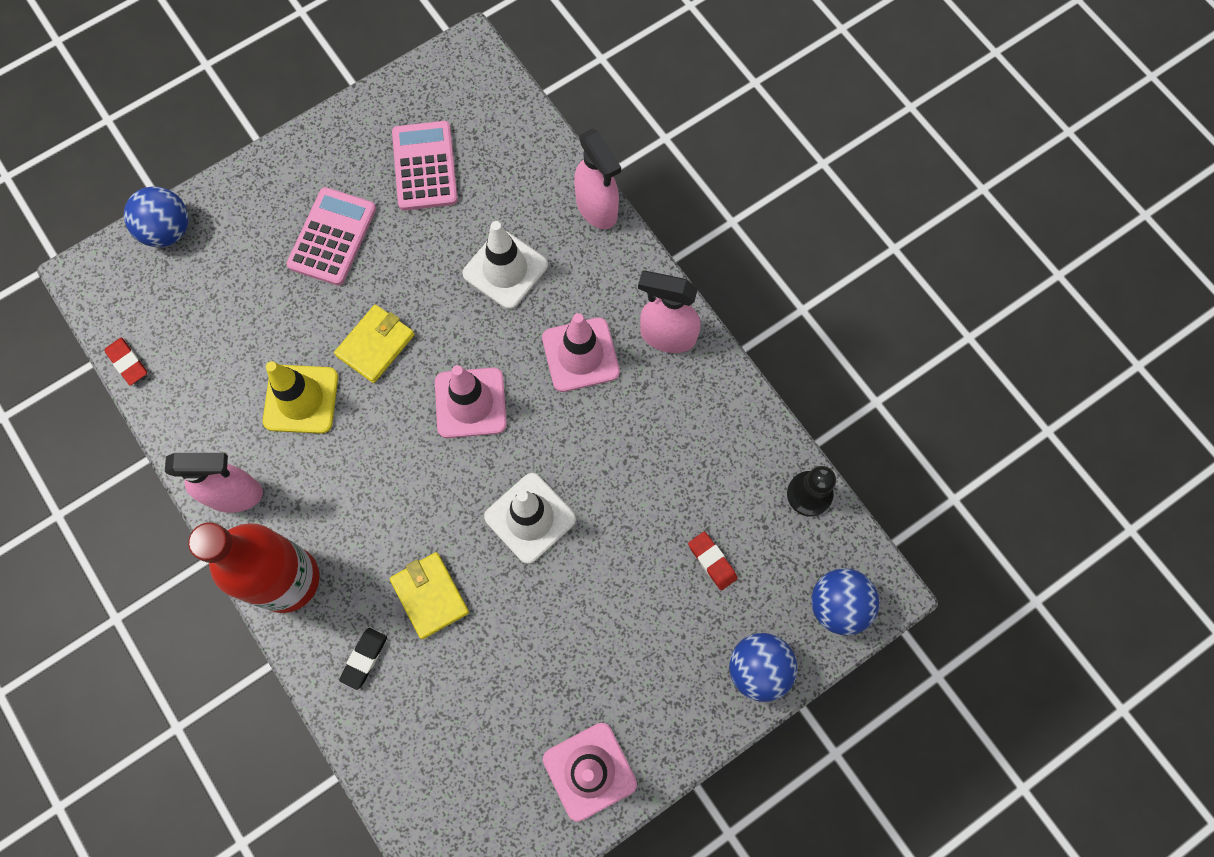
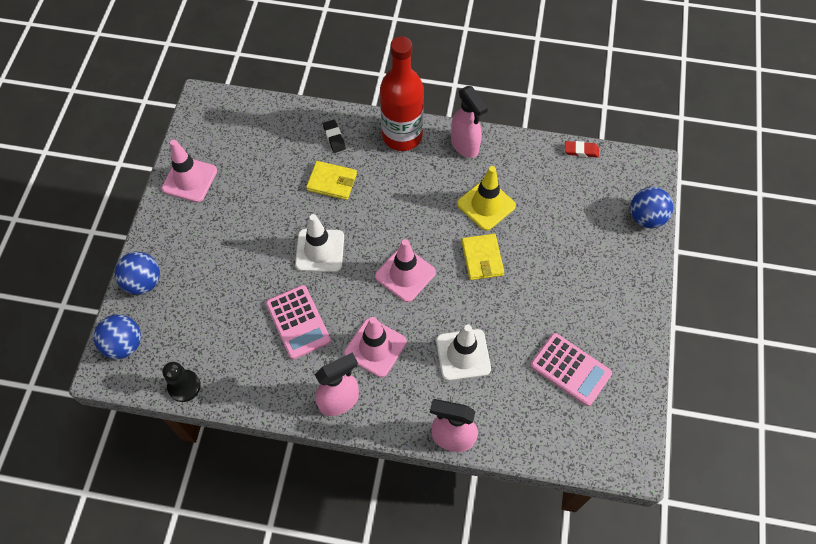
camera: 135 degrees right, 10 degrees down
(235, 494) = (465, 145): pink spray bottle -> pink spray bottle turned 75 degrees counterclockwise
(332, 237) = (568, 288): pink calculator -> pink calculator (298, 322)
(712, 561) = (209, 309): red eraser -> none

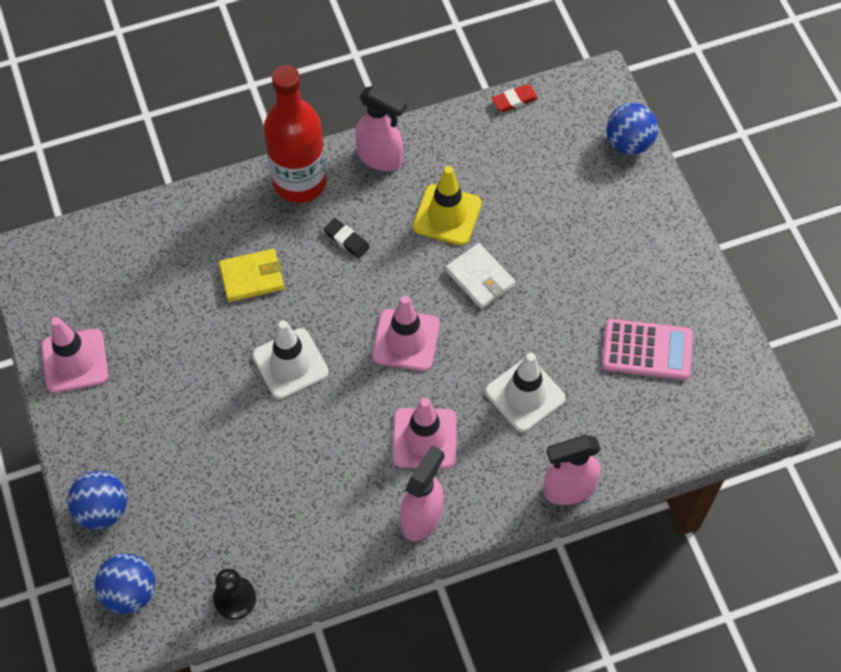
camera: 30 degrees left, 0 degrees up
(298, 322) = (319, 457): pink calculator -> none
(334, 137) = (219, 223): black eraser -> black eraser (346, 240)
(482, 258) = (480, 278): yellow wallet -> white wallet

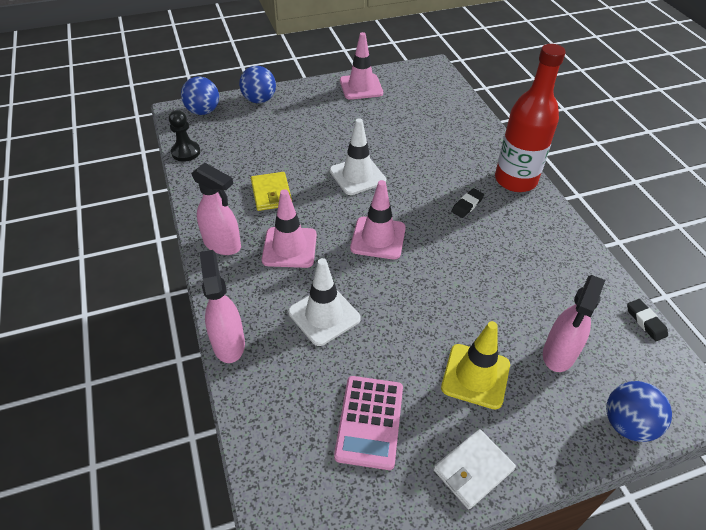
camera: 90 degrees right, 15 degrees down
(252, 277) = (428, 157): yellow wallet -> yellow wallet (271, 193)
(380, 157) = (551, 225): pink spray bottle -> pink spray bottle (558, 354)
(447, 215) = (502, 267): yellow traffic cone -> yellow traffic cone (475, 376)
(480, 278) = (441, 288): white wallet -> white wallet (473, 470)
(514, 100) = (645, 322): red eraser -> black eraser

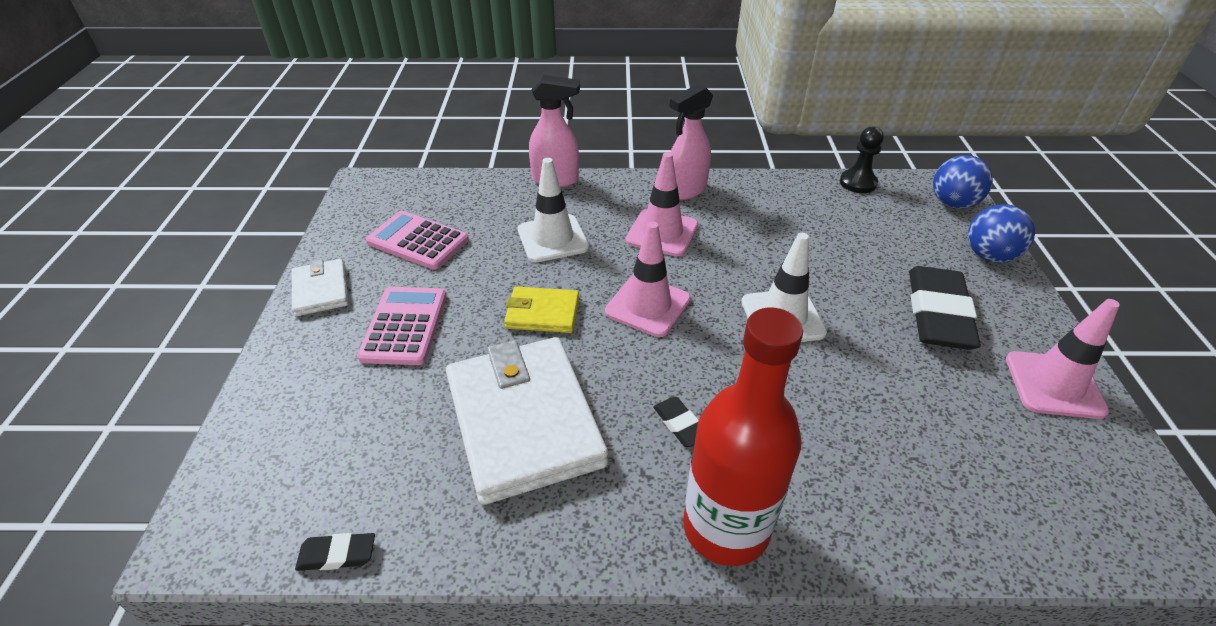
camera: 110 degrees right, 5 degrees down
(271, 193) = (762, 234): yellow wallet -> yellow wallet (542, 313)
(324, 119) = (938, 314): none -> black eraser
(475, 376) = (404, 326): yellow traffic cone -> pink calculator
(510, 272) = (524, 421): none -> white wallet
(558, 354) = (372, 414): pink spray bottle -> none
(627, 424) = (245, 435): blue ball -> none

